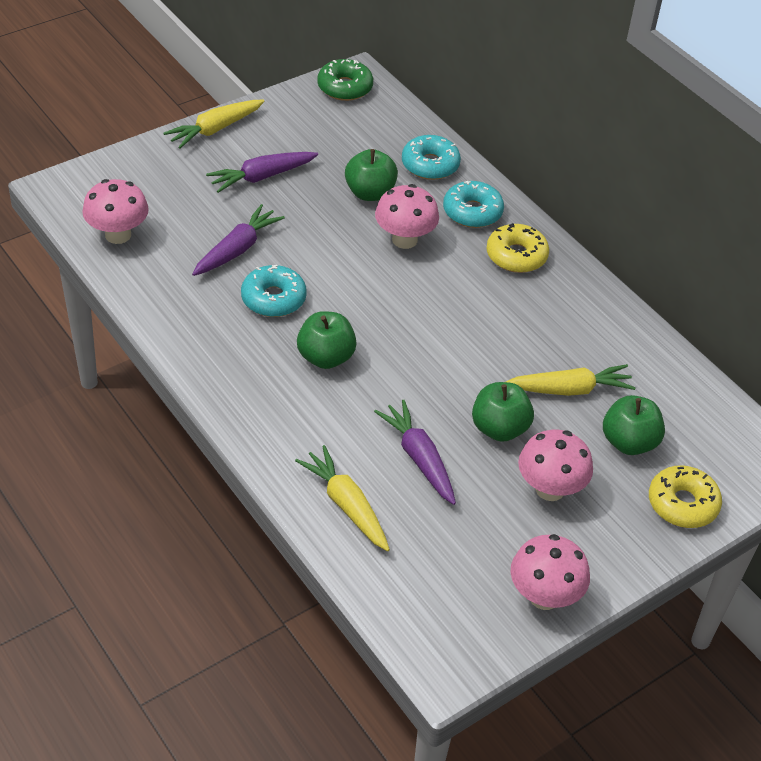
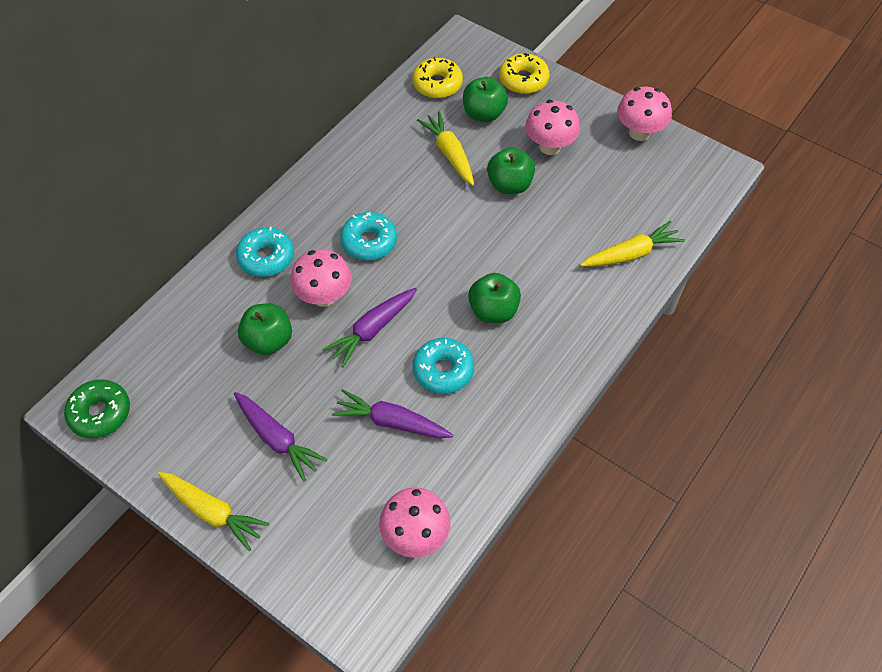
camera: 105 degrees left, 10 degrees up
(346, 505) = (631, 254): yellow carrot -> yellow carrot turned 150 degrees counterclockwise
(419, 458) = (564, 224): purple carrot -> purple carrot (372, 330)
(430, 165) = (209, 305): turquoise donut -> turquoise donut (369, 242)
(516, 256) = (312, 215): yellow donut -> yellow donut (437, 84)

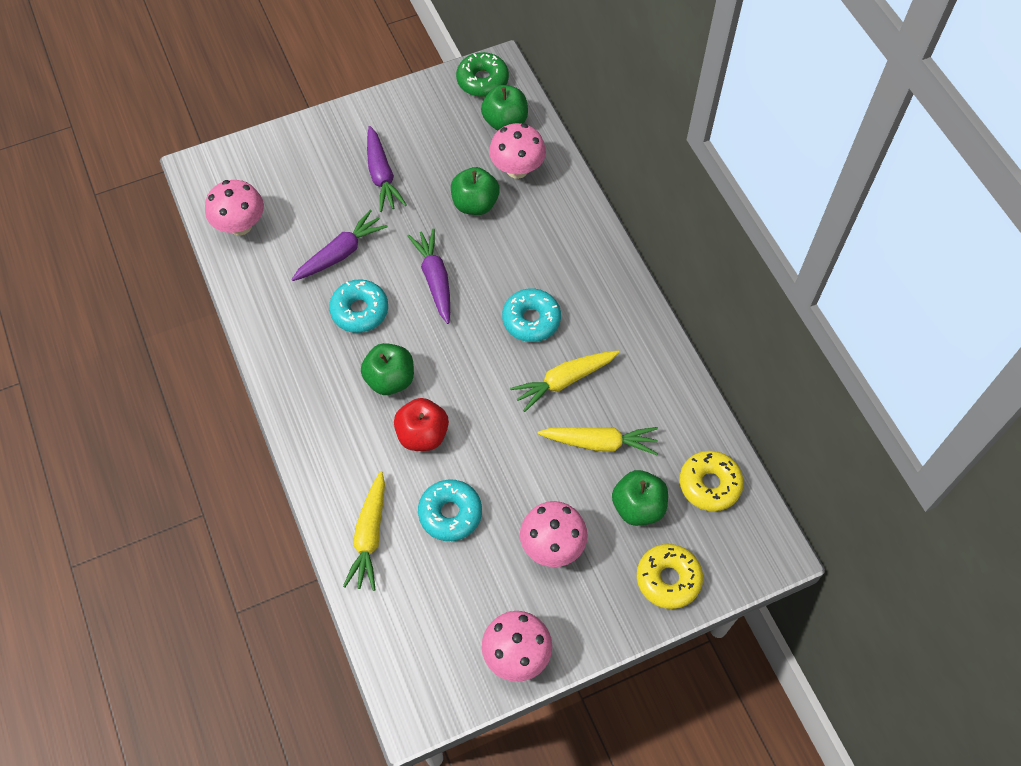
camera: 120 degrees right, 5 degrees up
(212, 512) = (352, 117): yellow carrot -> yellow carrot (564, 381)
(266, 257) = (564, 236): turquoise donut -> turquoise donut (450, 513)
(277, 439) = (381, 175): purple carrot -> purple carrot turned 90 degrees counterclockwise
(324, 296) = (493, 260): pink mushroom -> pink mushroom (517, 169)
(509, 185) = (524, 476): green apple -> green apple (505, 122)
(525, 263) = (422, 435): none -> red apple

